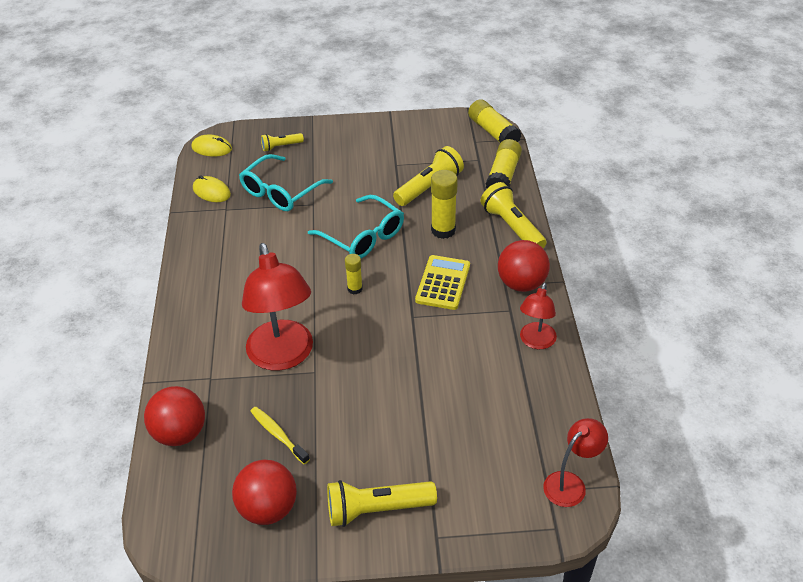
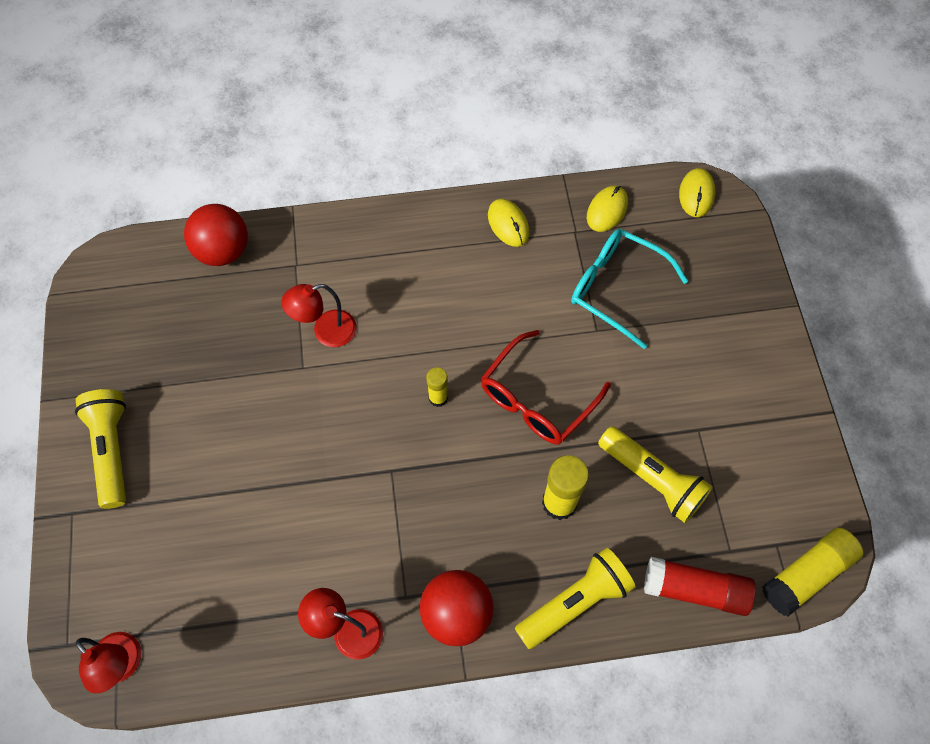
camera: 85 degrees right, 20 degrees up
(208, 244) = (508, 224): none -> yellow mouse
(268, 509) = (124, 346): red ball -> none
(278, 434) = (216, 342): yellow toothbrush -> none
(281, 146) = (715, 275): yellow flashlight -> none
(283, 356) = (326, 332): red lamp -> red lamp, size x0.54
(363, 236) = (537, 399): turquoise glasses -> red glasses
(443, 283) = (453, 506): yellow calculator -> none
(503, 176) = (695, 589): yellow glue stick -> red glue stick

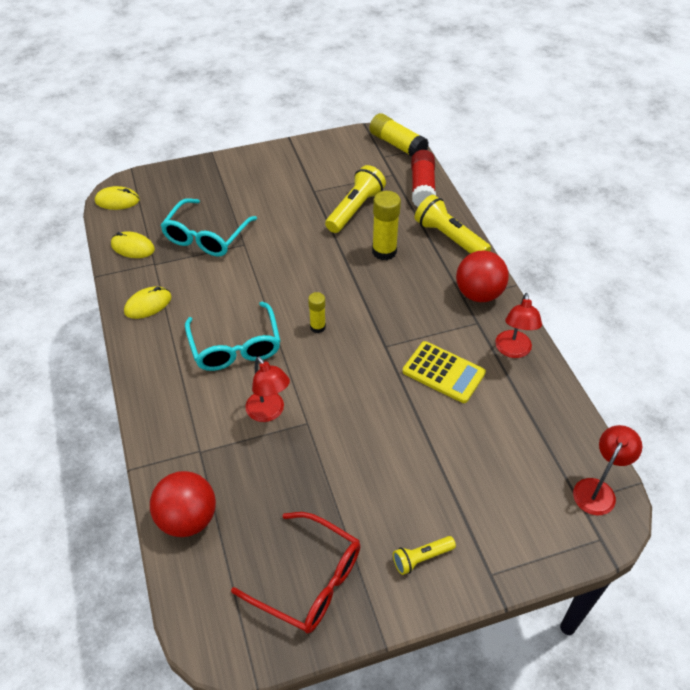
camera: 100 degrees left, 15 degrees down
(112, 450) = (421, 558): yellow flashlight -> yellow flashlight, size x0.56
(334, 531) = (443, 372): none -> yellow calculator
(426, 307) = (235, 347): none -> turquoise glasses
(537, 399) = (307, 270): red glasses -> red glasses (309, 580)

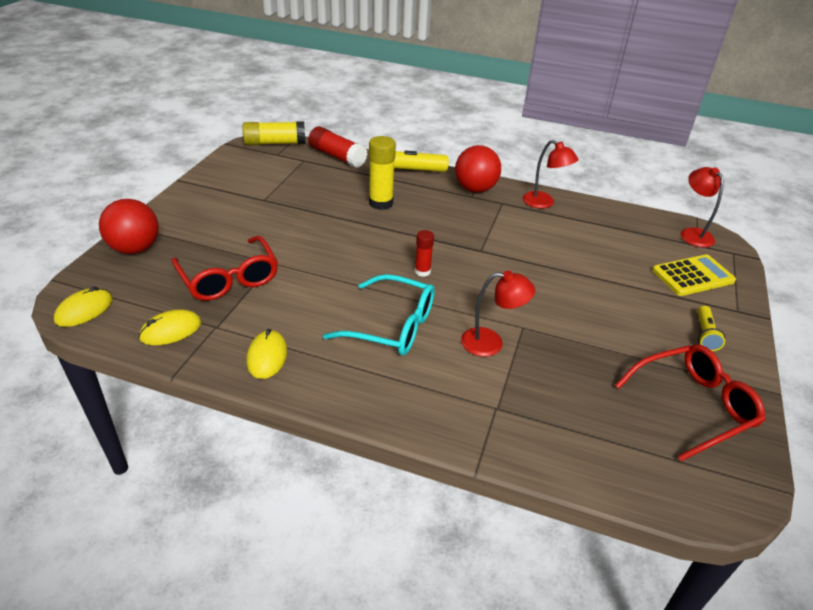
camera: 55 degrees left, 10 degrees down
(188, 519) = (573, 454): red ball -> red ball (135, 248)
(206, 236) = (229, 278): turquoise glasses -> red glasses
(317, 327) = (422, 271): yellow glue stick -> red glue stick
(355, 209) = (315, 192): yellow flashlight -> none
(443, 372) = (535, 239): yellow calculator -> yellow calculator (693, 276)

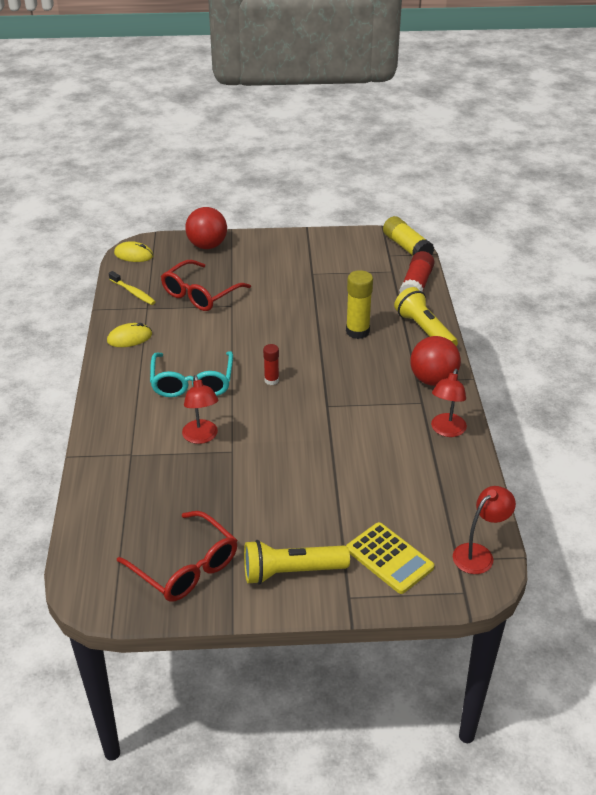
camera: 70 degrees right, 0 degrees up
(171, 330) = (133, 292): yellow mouse -> yellow toothbrush
(704, 335) = (291, 571): yellow flashlight -> yellow flashlight, size x1.78

